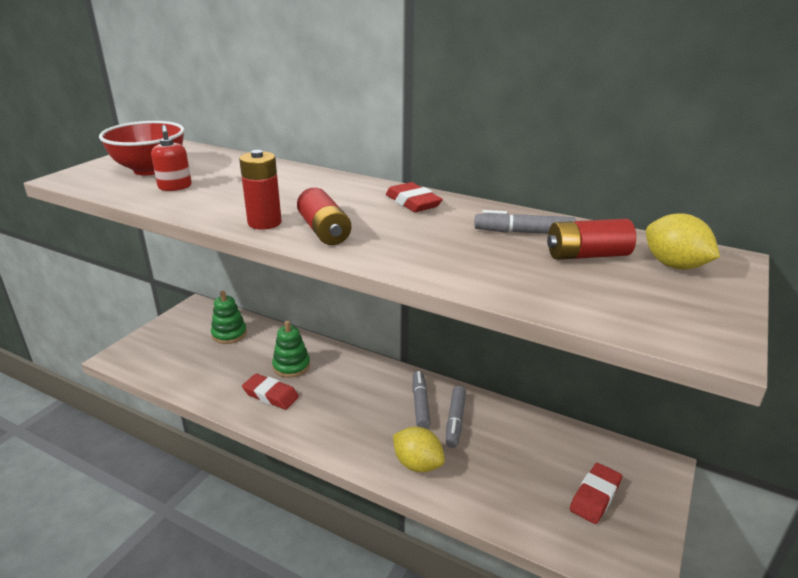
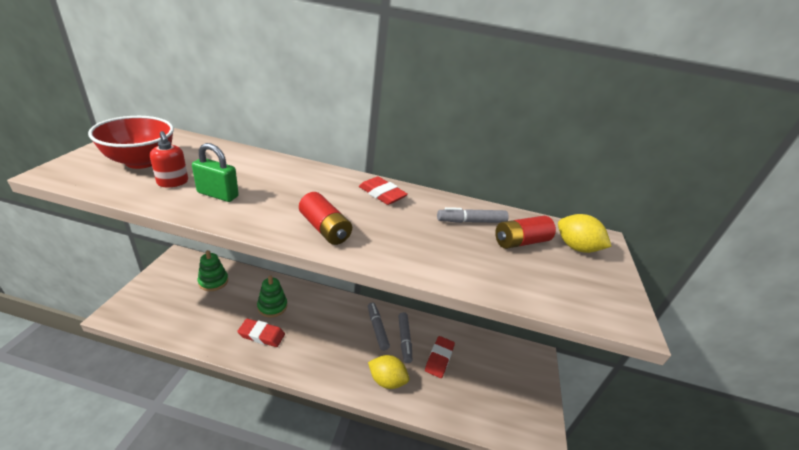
camera: 20 degrees left, 5 degrees up
(217, 198) = (218, 194): none -> green padlock
(264, 223) = (271, 222): red battery -> none
(595, 496) = (506, 386): red eraser -> red eraser (439, 358)

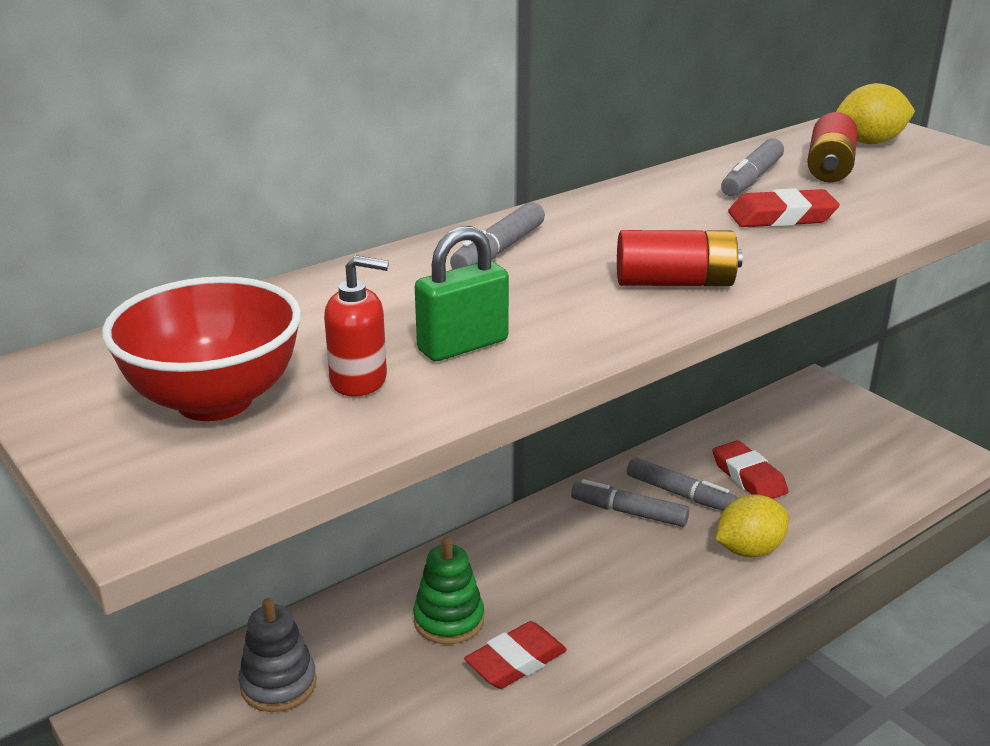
camera: 45 degrees left, 5 degrees down
(213, 281) = (278, 684): green stacking toy -> grey stacking toy
(314, 179) = (498, 251): none -> grey marker
(382, 194) = (609, 213): red eraser -> red eraser (781, 217)

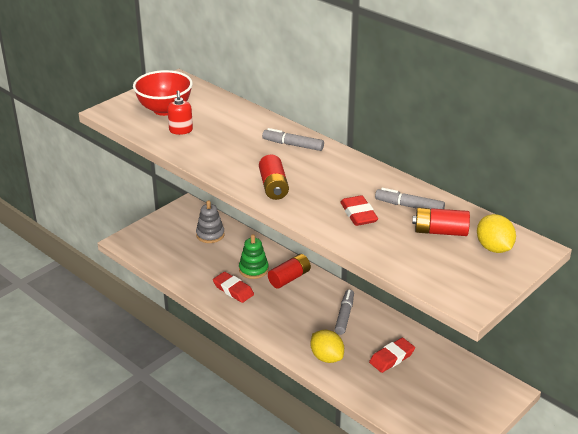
camera: 80 degrees right, 5 degrees up
(463, 346) = (208, 146): green padlock -> none
(495, 569) = (289, 278): none -> red battery
(680, 494) = (366, 332): grey marker -> none

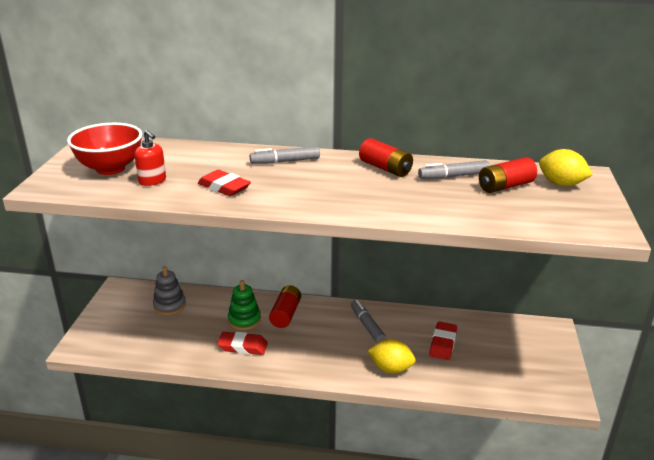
camera: 35 degrees left, 5 degrees down
(273, 186) = (314, 199): red battery -> red battery (385, 168)
(358, 214) = (422, 196): red eraser -> red eraser (224, 187)

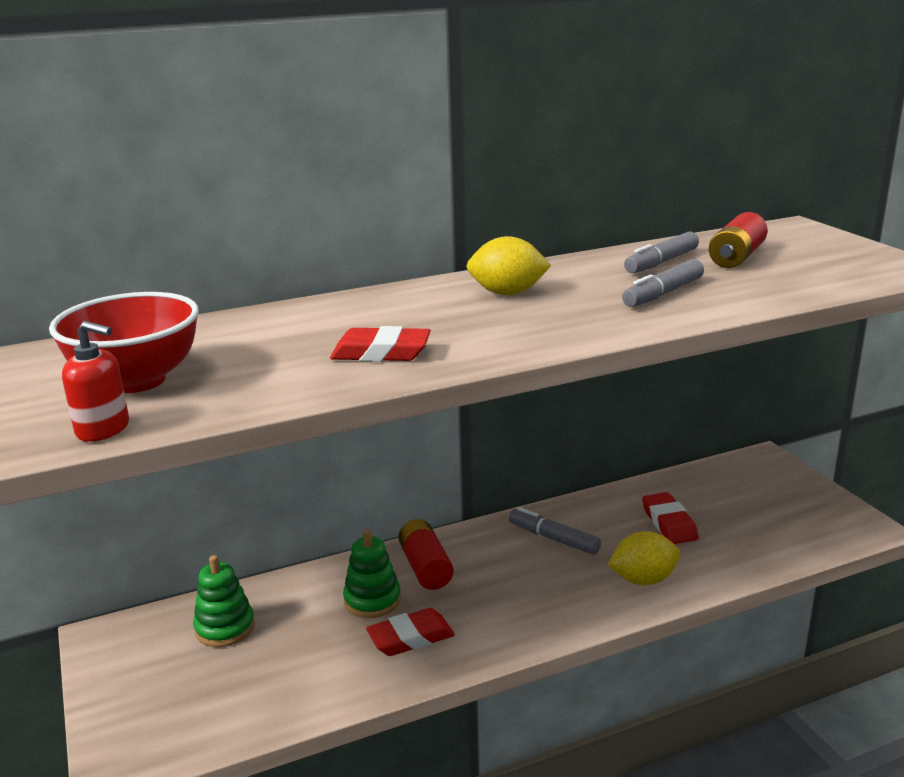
camera: 30 degrees left, 5 degrees down
(152, 181) = (246, 376): red soap dispenser -> red soap dispenser (103, 429)
(169, 305) = (225, 628): grey stacking toy -> green stacking toy
(285, 161) = (416, 300): grey marker -> grey marker (663, 294)
(385, 168) = (566, 275): red battery -> none
(561, 184) = (787, 241): yellow lemon -> yellow lemon (507, 293)

